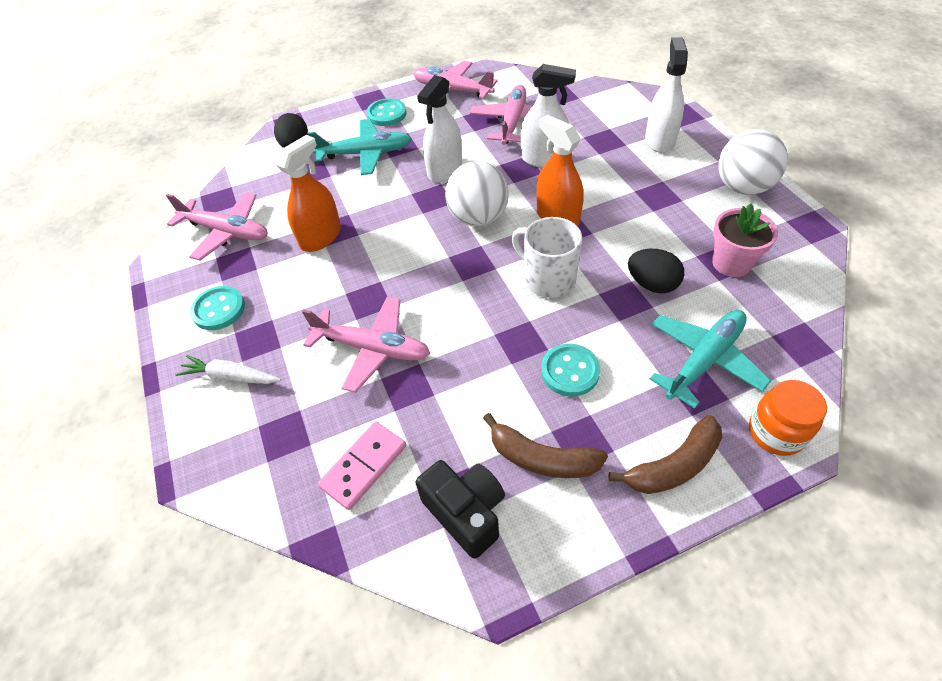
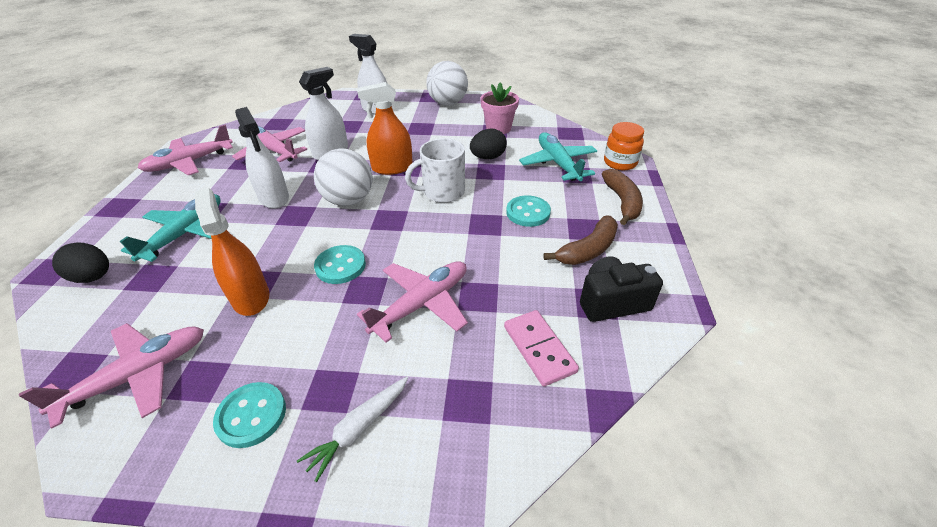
camera: 65 degrees left, 10 degrees down
(387, 114) = (155, 204): turquoise button -> turquoise button (340, 266)

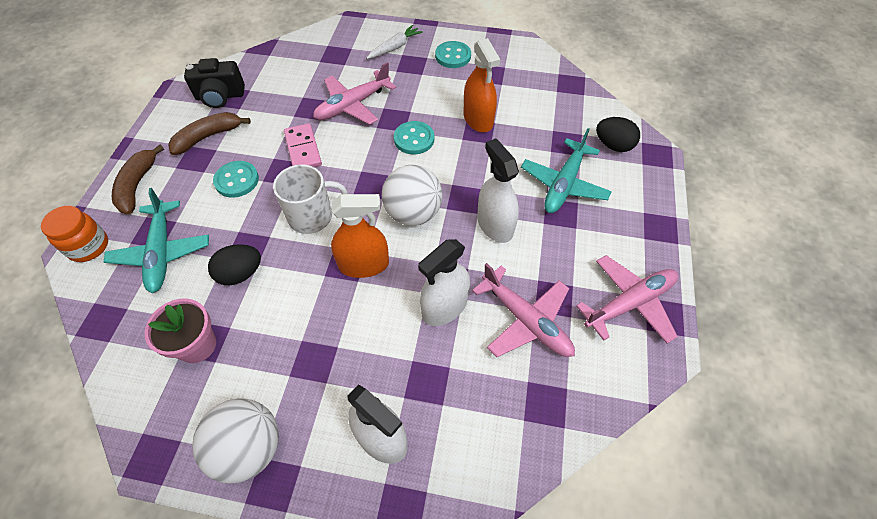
camera: 175 degrees left, 15 degrees up
(137, 376) = (528, 78): pink plane -> none
(539, 349) = (285, 74): pink domino -> pink domino (303, 149)

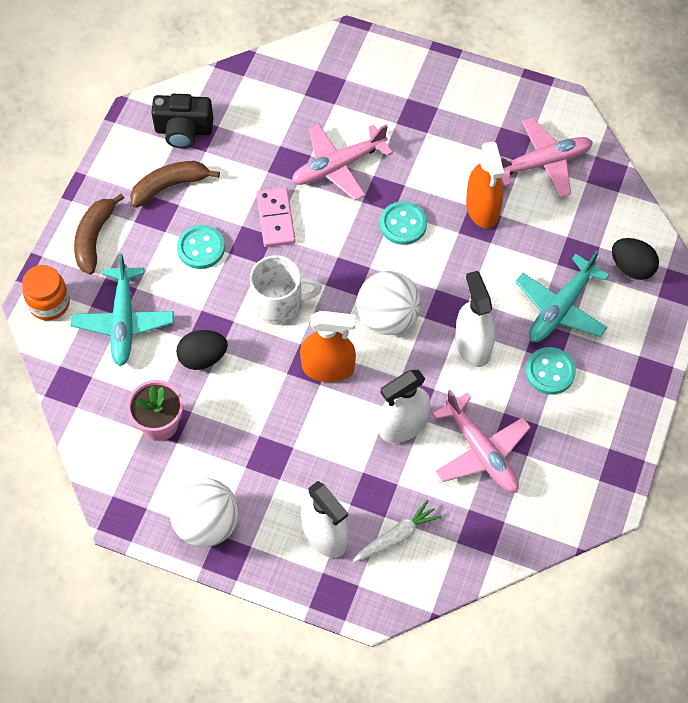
camera: 10 degrees right, 5 degrees up
(395, 47) = (400, 86): white carrot -> white carrot (396, 536)
(453, 56) = (470, 110): turquoise button -> turquoise button (550, 372)
(629, 303) = (590, 451): pink plane -> pink plane (542, 163)

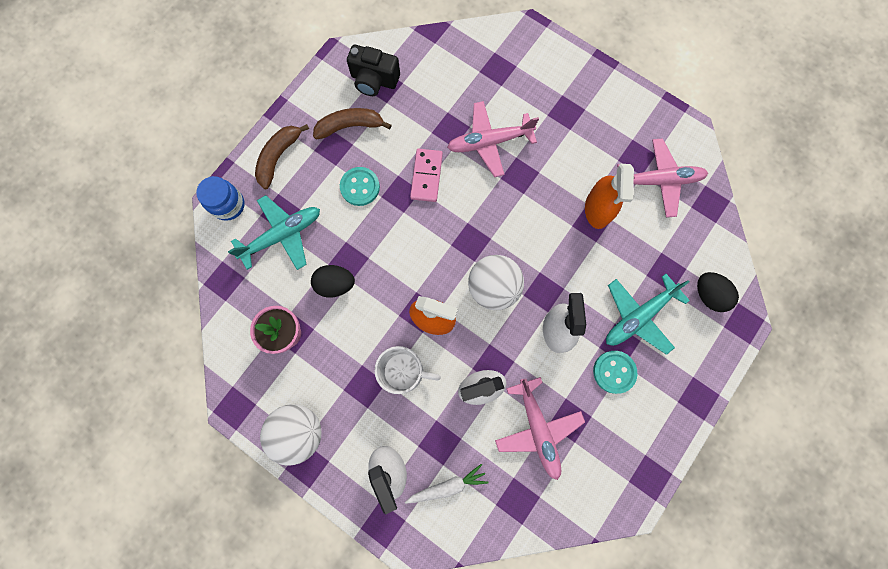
camera: 15 degrees right, 15 degrees up
(49, 303) = (228, 205): orange jar -> blue jar
(123, 321) = (282, 235): turquoise plane -> turquoise plane turned 135 degrees counterclockwise
(279, 304) = (409, 253): white mug -> white mug (404, 372)
(403, 224) = (528, 207): turquoise button -> none

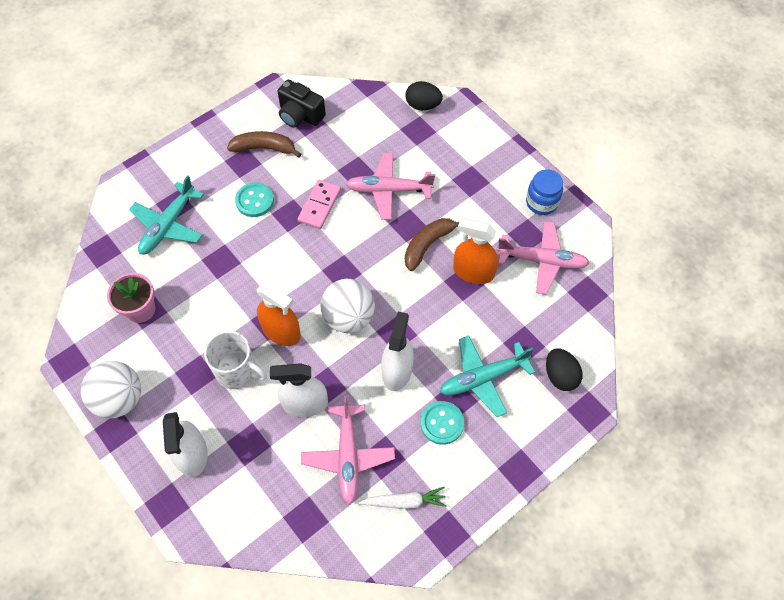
camera: 15 degrees right, 15 degrees down
(228, 205) = (130, 188): blue jar -> blue jar (541, 202)
(278, 157) = (190, 159): brown banana -> brown banana (427, 245)
(282, 235) = (168, 225): turquoise plane -> turquoise plane turned 135 degrees clockwise
(335, 284) = (201, 278): black egg -> black egg (423, 105)
(447, 486) = (242, 486): white carrot -> white carrot (404, 501)
(597, 209) = (473, 272): orange spray bottle -> orange spray bottle turned 90 degrees clockwise

